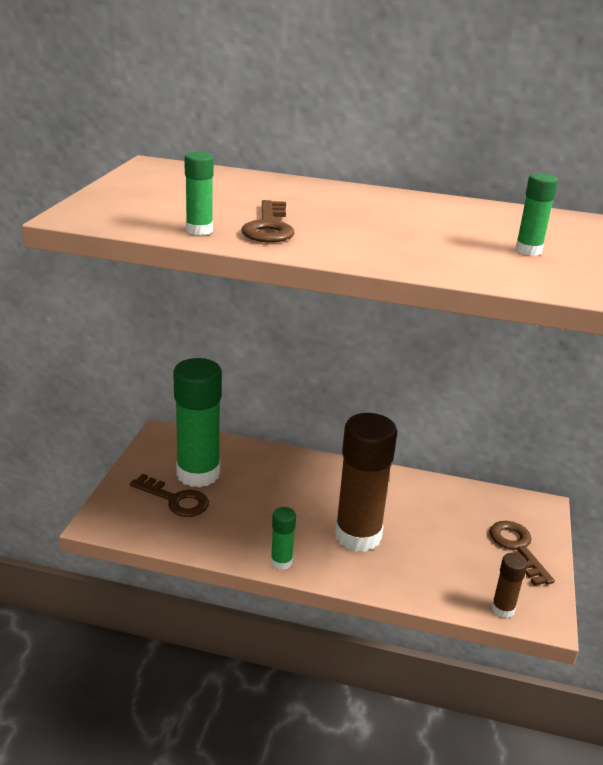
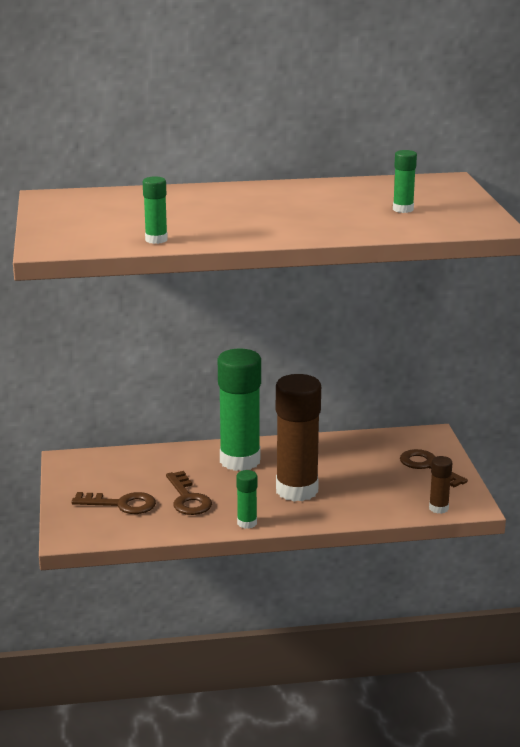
camera: 20 degrees left, 5 degrees down
(198, 474) = (126, 481): green glue stick -> green glue stick (240, 461)
(269, 227) = (204, 228): brown key -> brown key (188, 498)

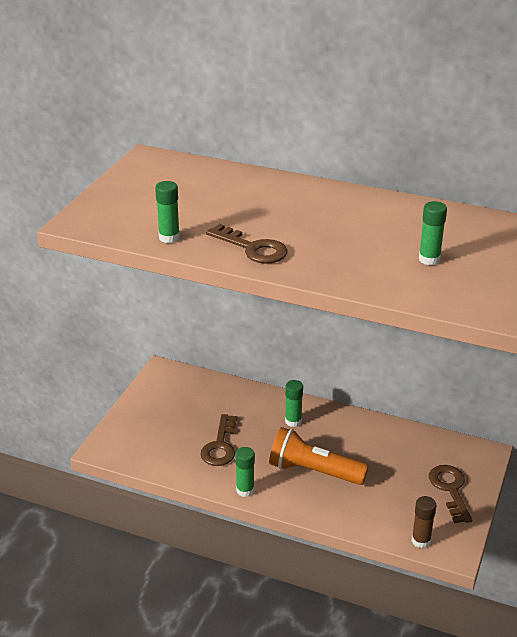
camera: 30 degrees right, 10 degrees up
(121, 504) = (166, 432): brown key -> brown key (253, 248)
(240, 461) = (293, 421): green glue stick -> green glue stick, size x0.45
(297, 490) = (314, 471): brown glue stick -> orange flashlight

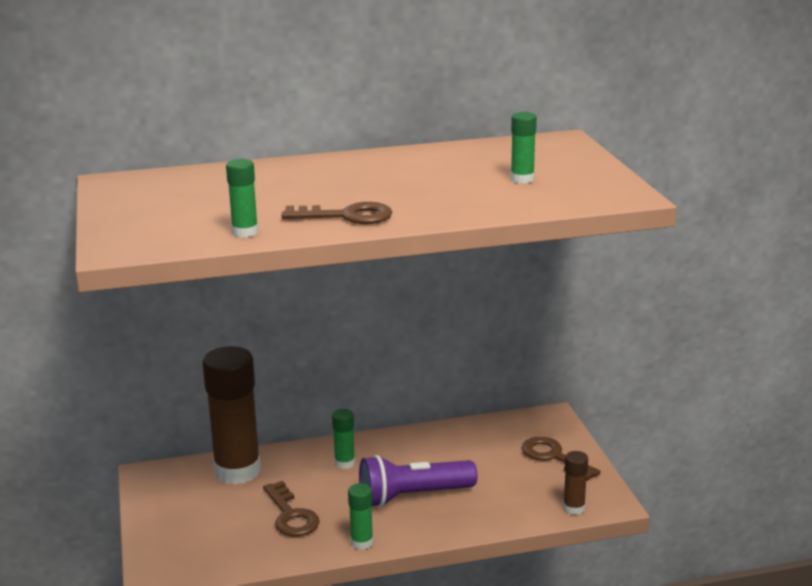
camera: 35 degrees left, 10 degrees down
(218, 394) = (237, 471): none -> brown glue stick
(314, 471) = (413, 496): orange flashlight -> purple flashlight

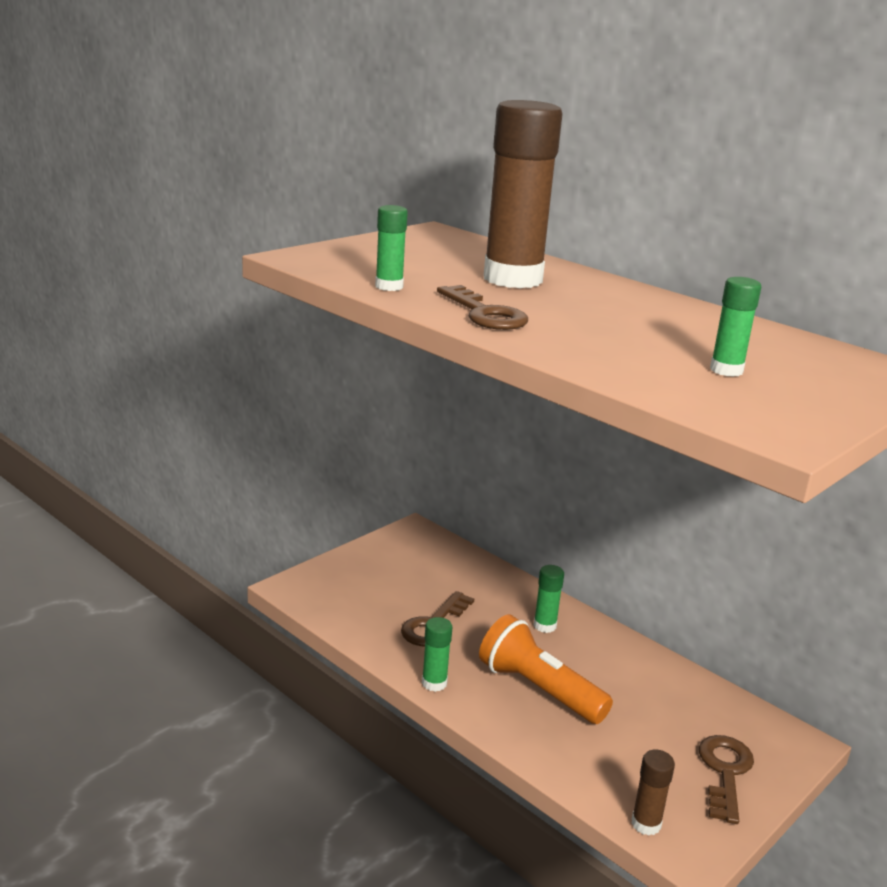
camera: 55 degrees right, 0 degrees up
(237, 471) = (467, 571): brown glue stick -> brown glue stick (512, 279)
(413, 496) = (539, 689): purple flashlight -> orange flashlight

